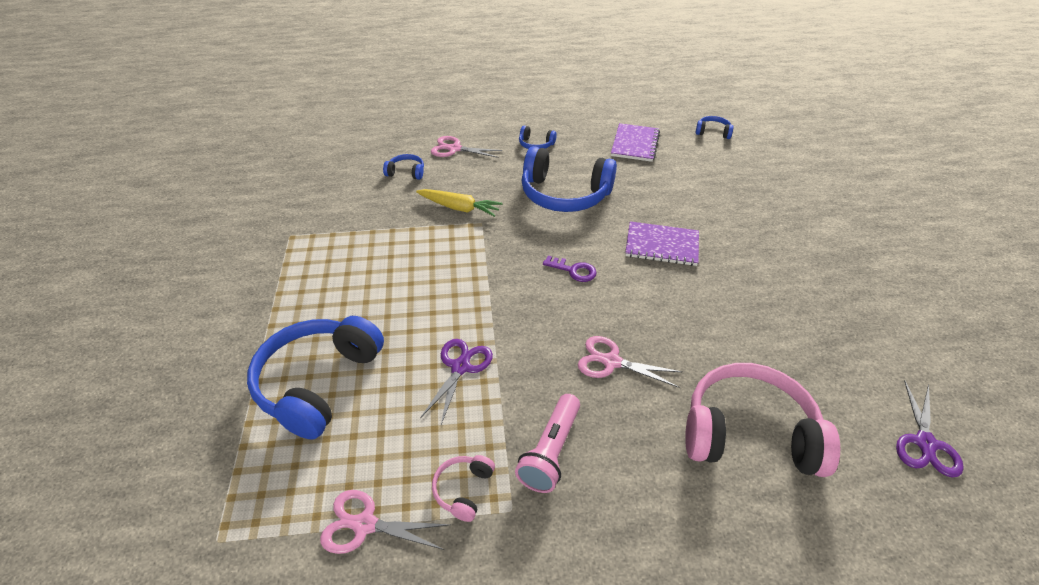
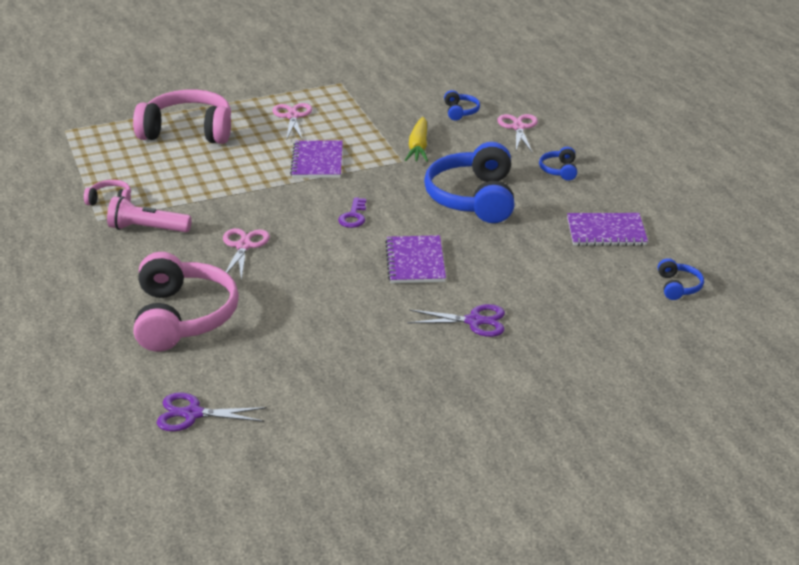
camera: 75 degrees right, 10 degrees down
(318, 383) = (188, 131): blue headphones -> pink headphones
(365, 525) = (80, 172): pink scissors -> pink scissors (292, 116)
(453, 279) = (317, 161): none -> purple notebook
(460, 367) = (218, 181): purple scissors -> purple scissors (474, 321)

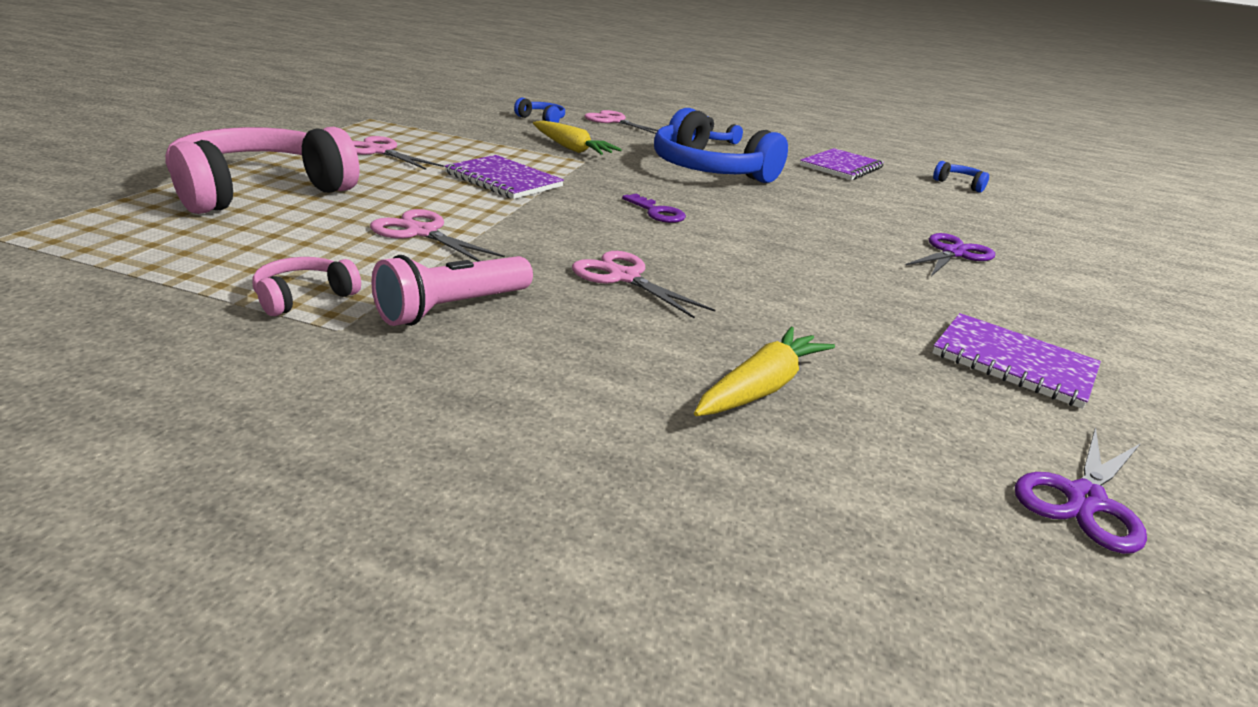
camera: 55 degrees left, 5 degrees down
(183, 317) = (761, 387): pink headphones -> yellow carrot
(209, 183) = (422, 232): none -> pink scissors
(415, 261) = (798, 228): purple notebook -> purple notebook (1013, 362)

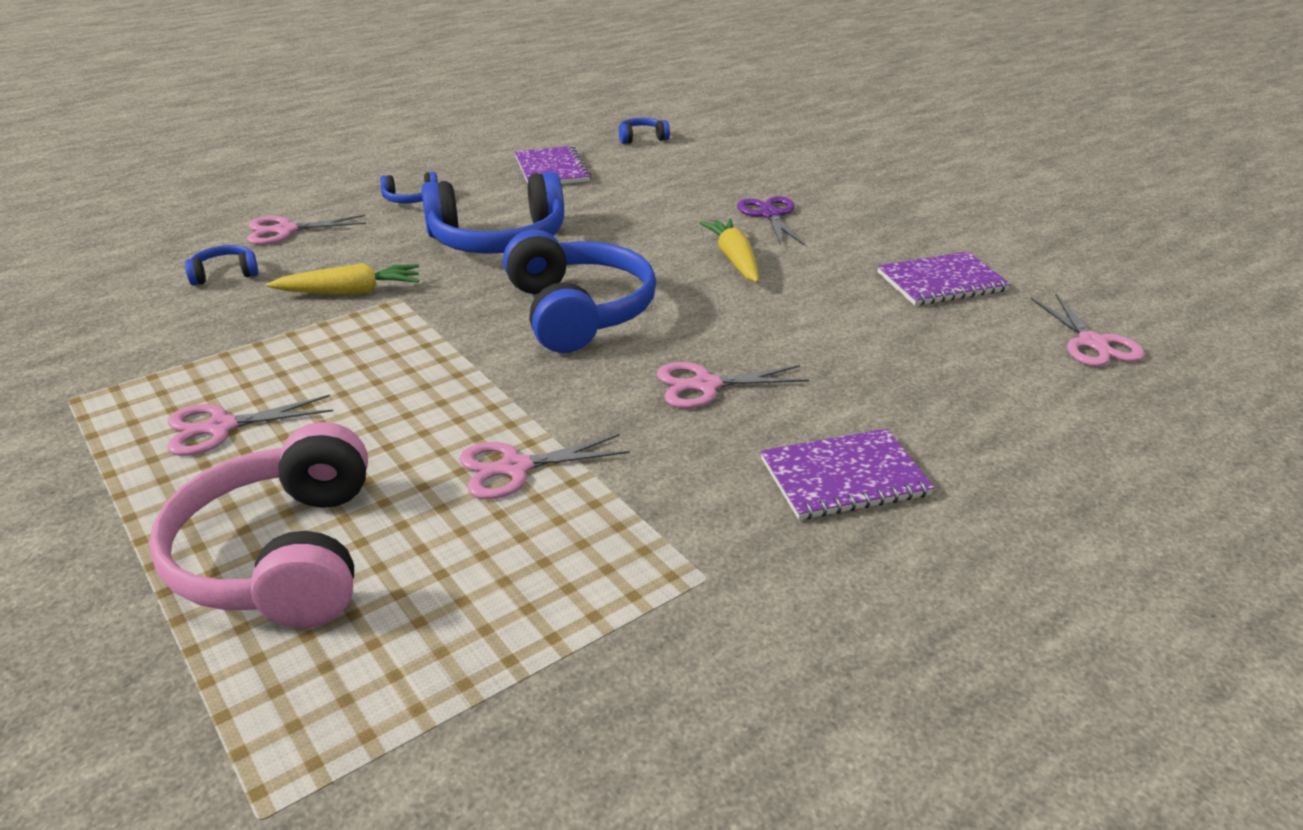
camera: 50 degrees left, 5 degrees up
(304, 297) = (622, 585): pink headphones -> none
(452, 308) = (705, 500): pink flashlight -> none
(503, 180) = (408, 369): purple notebook -> purple notebook (844, 477)
(657, 212) = (578, 312): purple key -> blue headphones
(761, 387) = (920, 397): yellow carrot -> yellow carrot (734, 259)
(1084, 500) = (1092, 343): purple scissors -> pink scissors

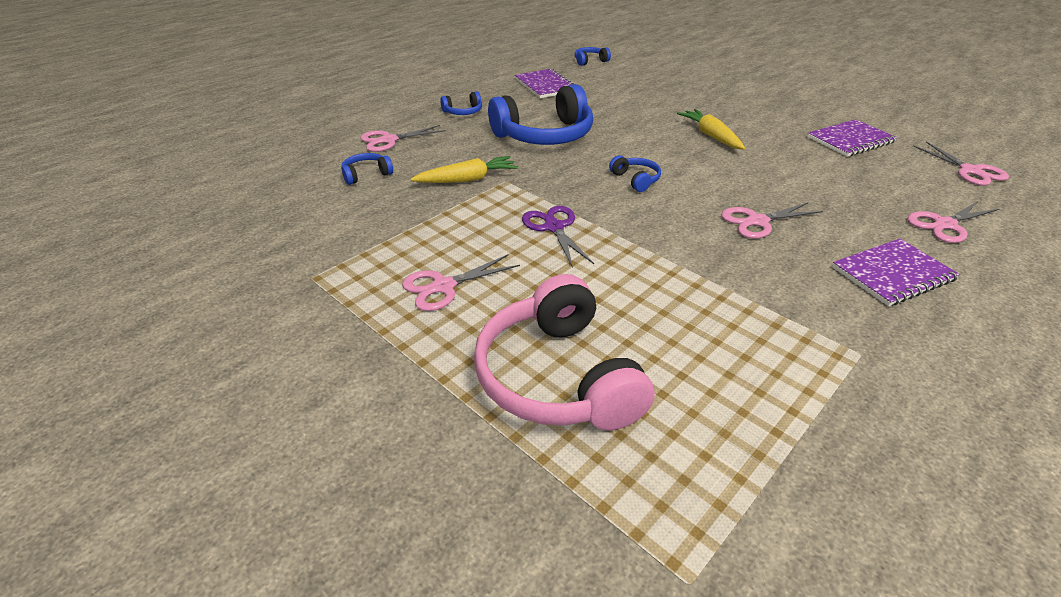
camera: 10 degrees left, 5 degrees up
(515, 468) = (675, 292): pink scissors -> pink scissors (945, 225)
(578, 312) = (635, 179): blue headphones -> blue headphones, size x0.44
(770, 215) = (711, 105): purple scissors -> purple scissors (554, 227)

